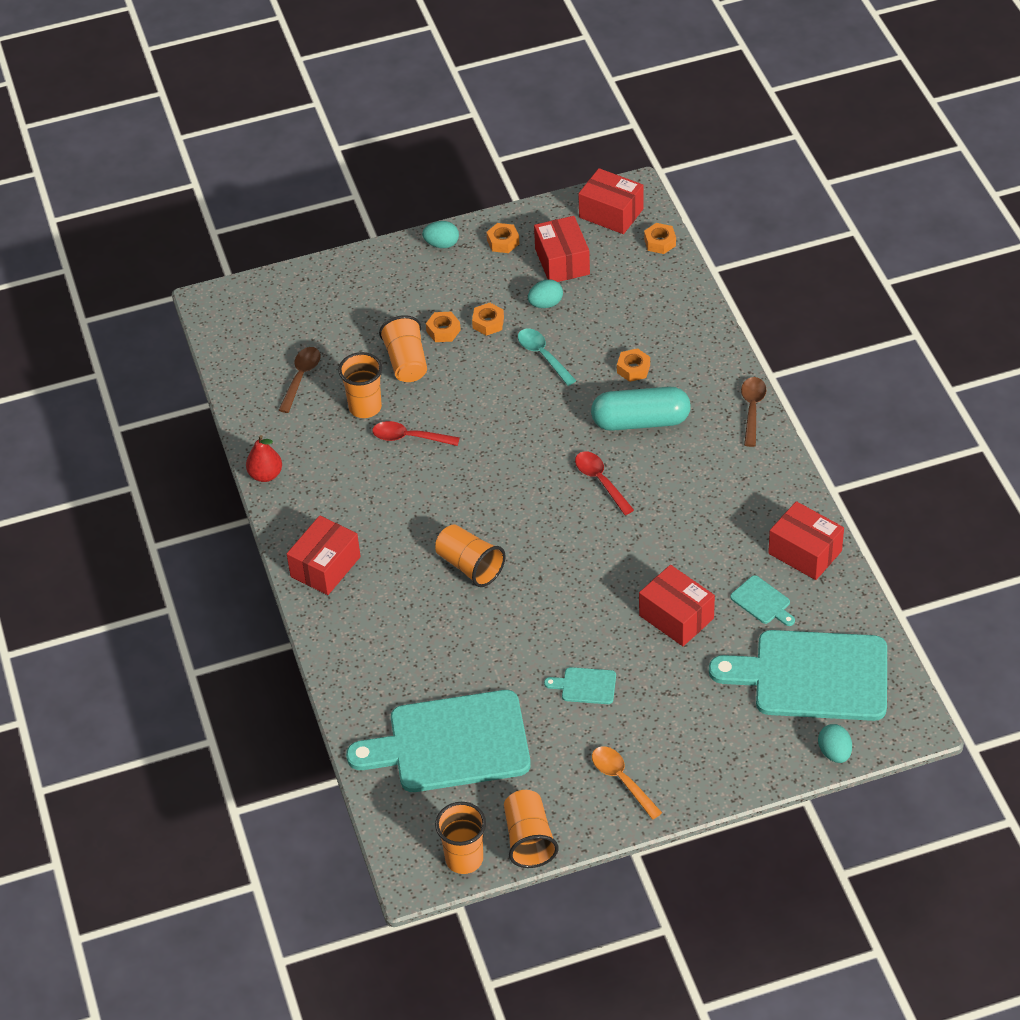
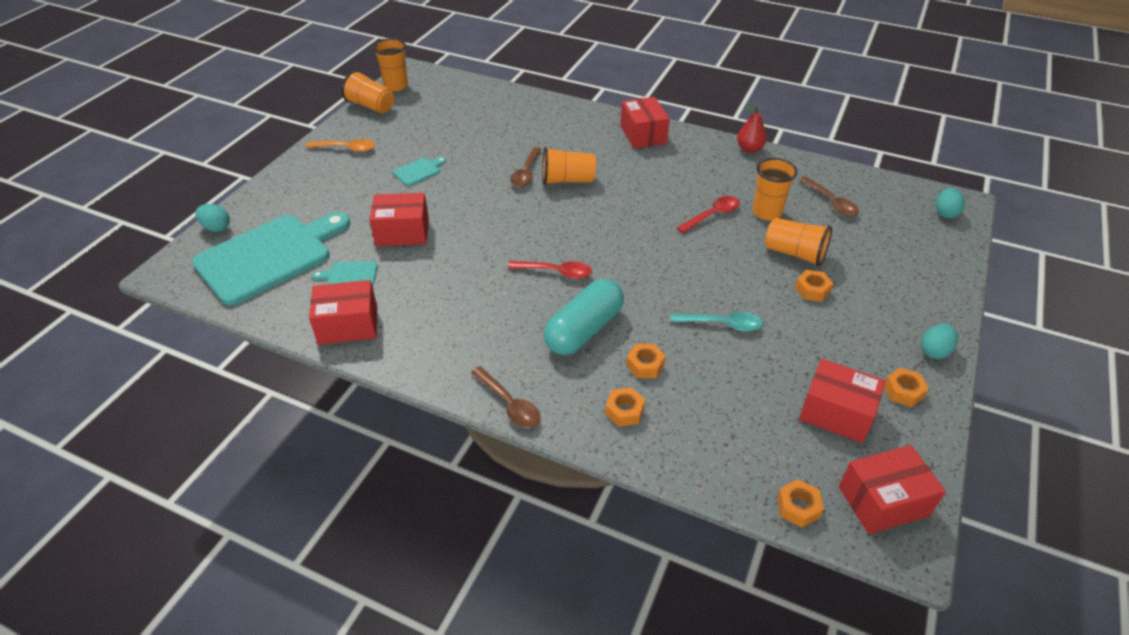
camera: 130 degrees right, 5 degrees down
(451, 743) = (461, 114): turquoise cutting board -> none
(488, 323) = (796, 318): orange nut -> orange nut (624, 411)
(493, 604) = (526, 173): none -> brown spoon
(545, 304) = (786, 365): turquoise egg -> turquoise egg (945, 213)

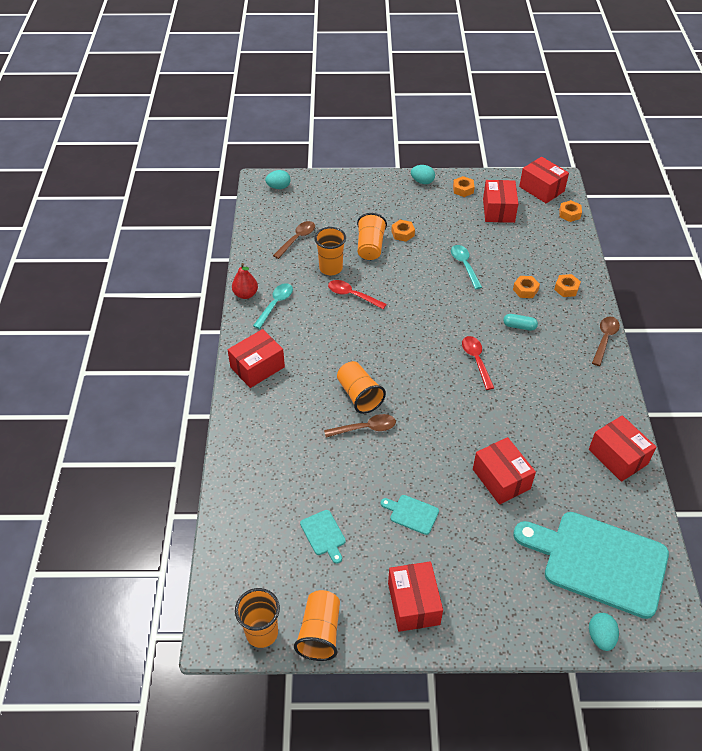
camera: 115 degrees left, 5 degrees up
(346, 148) = (413, 603): orange spoon -> red box
(349, 275) = (573, 486): turquoise cutting board -> turquoise cutting board (324, 534)
(584, 330) = (519, 326): turquoise capsule -> turquoise capsule, size x0.46
(724, 163) = (275, 304): none -> turquoise spoon

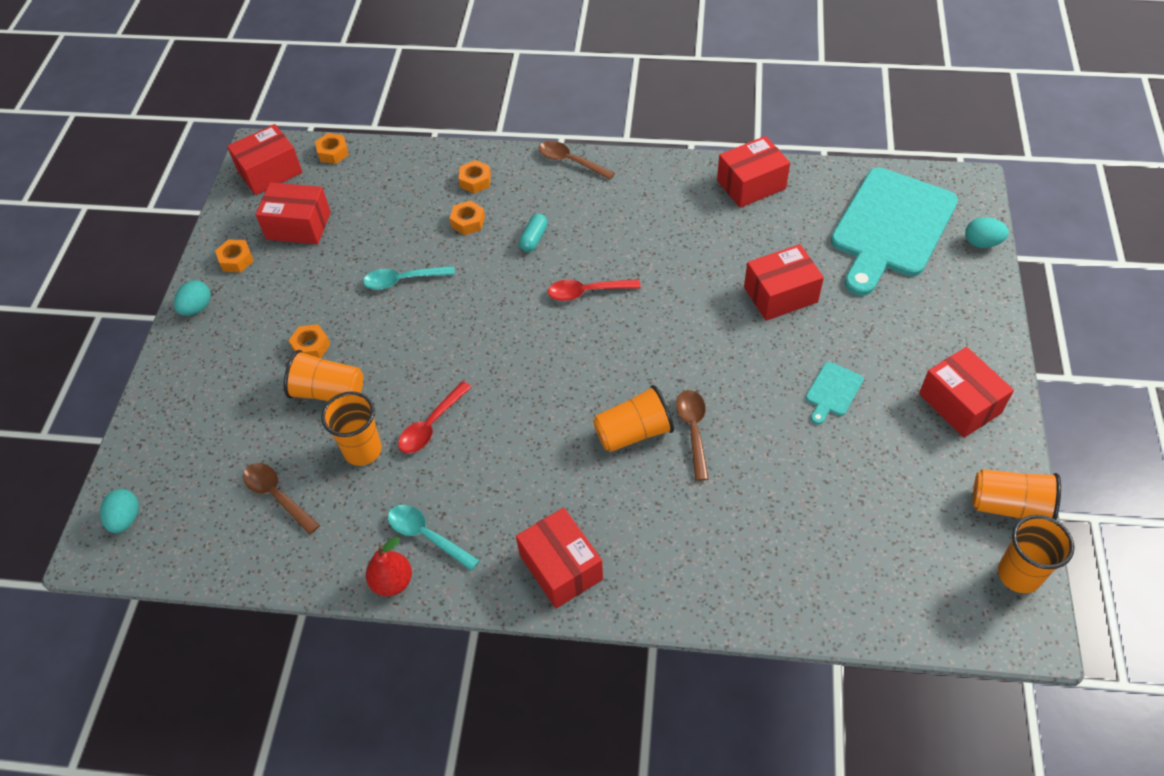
camera: 80 degrees left, 5 degrees up
(324, 534) = (867, 493): turquoise cutting board -> none
(413, 603) = (959, 403): red box -> red box turned 60 degrees clockwise

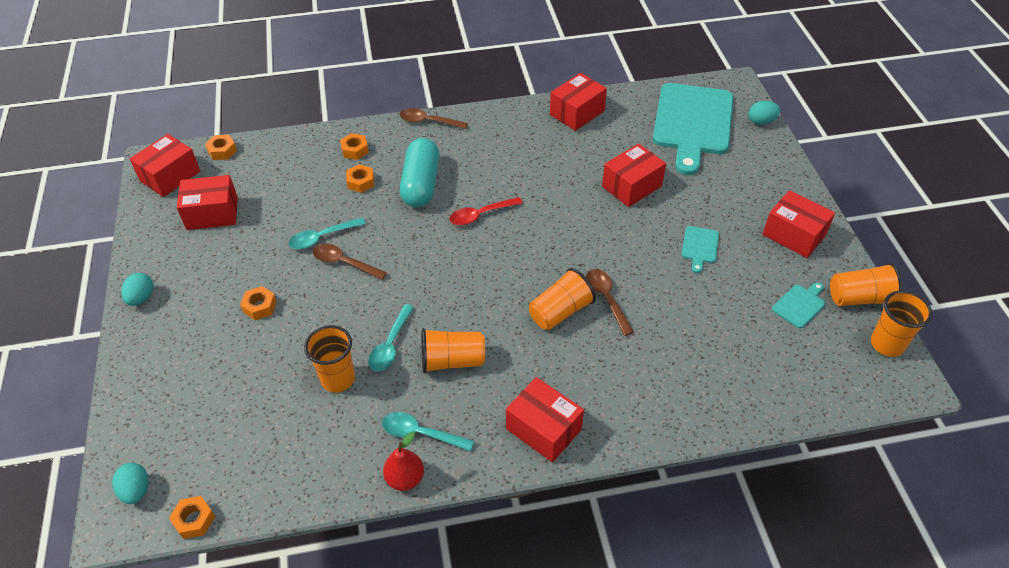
camera: 20 degrees left, 5 degrees down
(236, 260) = (164, 252): orange nut -> orange nut (194, 520)
(277, 495) = (274, 435): brown spoon -> brown spoon (344, 263)
(328, 392) = (289, 339): orange cup -> orange cup (452, 361)
(431, 425) = (390, 345): red spoon -> turquoise spoon
(533, 238) = (421, 184): turquoise capsule -> turquoise capsule, size x2.17
(927, 495) = (799, 305): none -> turquoise cutting board

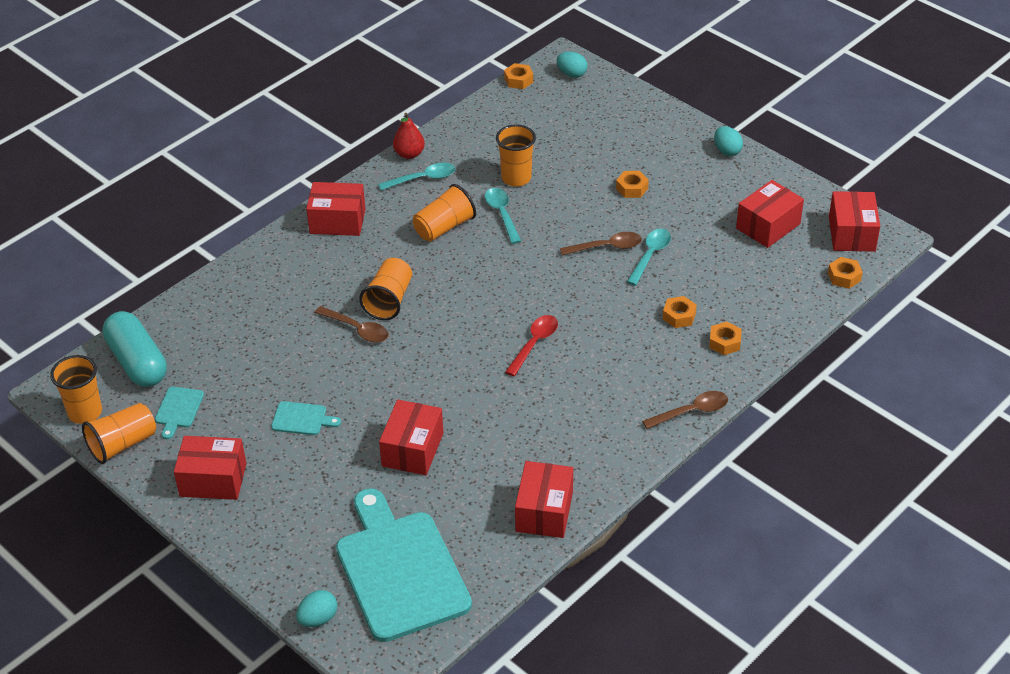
camera: 145 degrees right, 5 degrees down
(421, 184) = (621, 343): turquoise capsule -> turquoise capsule (137, 362)
(700, 247) = (302, 419): turquoise cutting board -> turquoise cutting board turned 120 degrees clockwise

